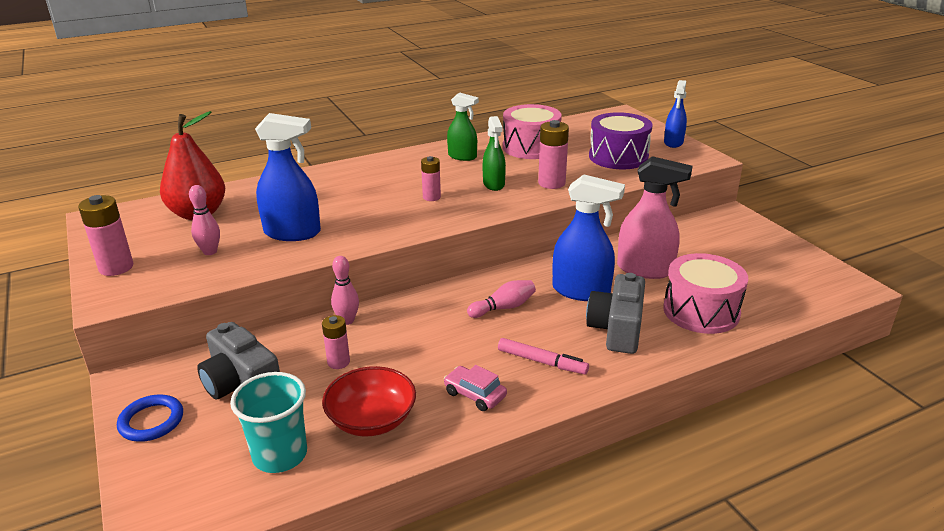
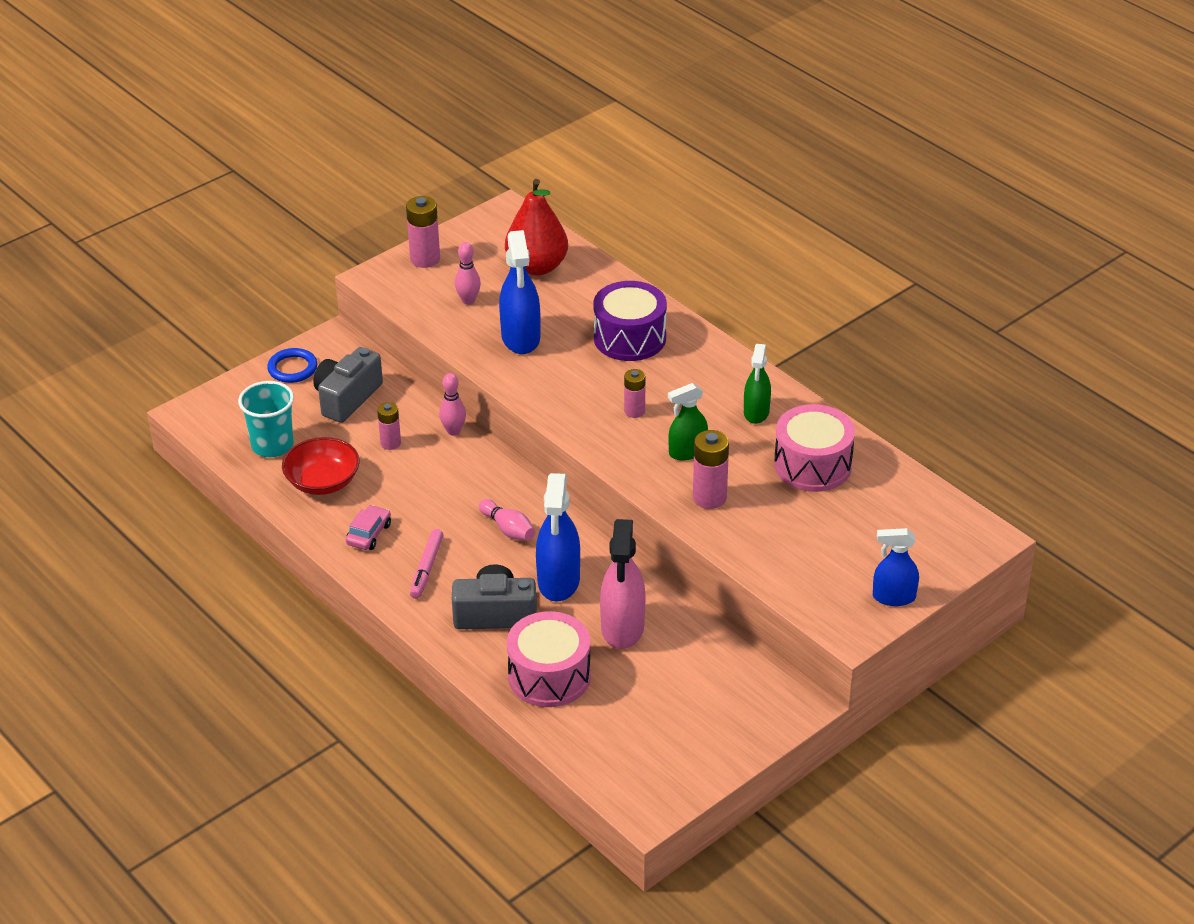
camera: 75 degrees right, 10 degrees up
(618, 157) = (817, 547): purple drum -> purple drum (630, 338)

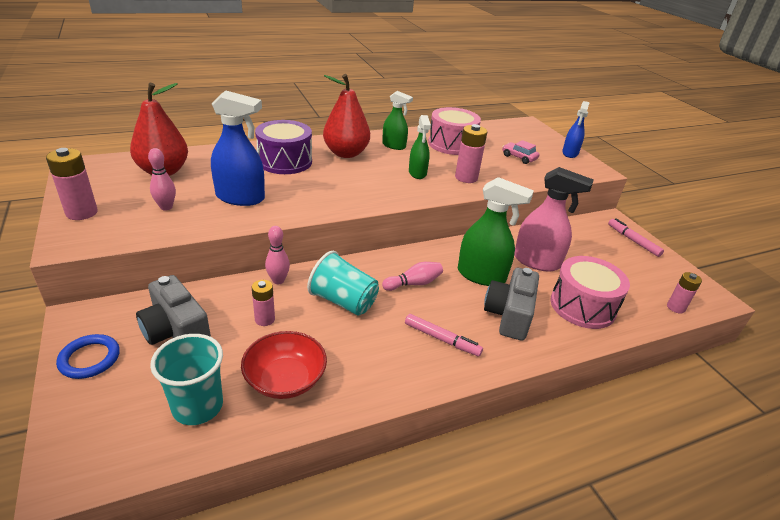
camera: 75 degrees left, 5 degrees down
(369, 534) = (380, 365): pink car -> pink car (519, 157)
(446, 485) = (343, 301): none -> turquoise cup
(558, 581) = (481, 275): blue spray bottle -> green spray bottle
(634, 411) = (363, 179): pink battery -> pink battery (675, 307)
(694, 378) = (346, 153): none -> red pear
(748, 727) = (633, 241): none -> pink marker

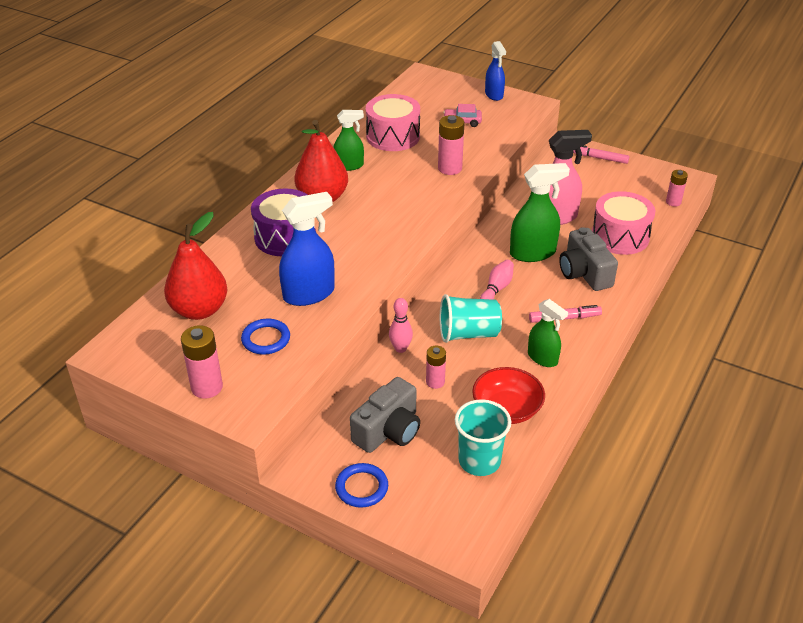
camera: 35 degrees left, 5 degrees up
(166, 207) = (266, 339): pink bowling pin -> blue ring
(176, 331) = (388, 431): grey camera -> grey camera turned 60 degrees counterclockwise
(417, 173) = (408, 185): green spray bottle -> green spray bottle (542, 358)

